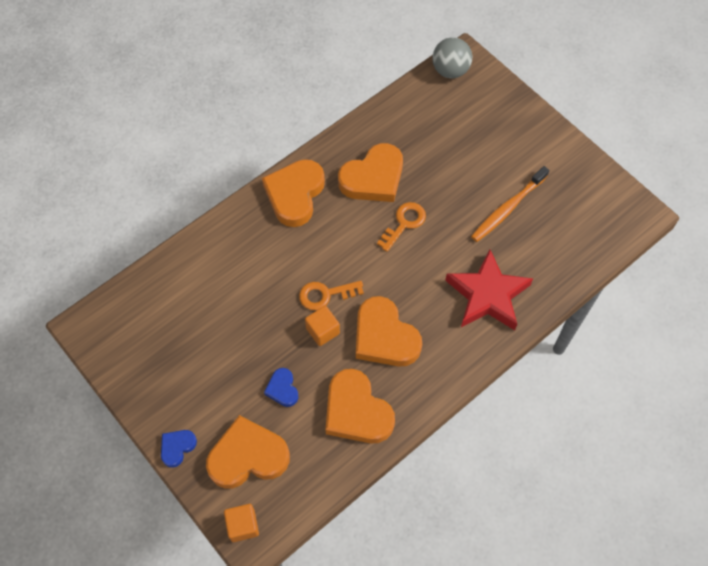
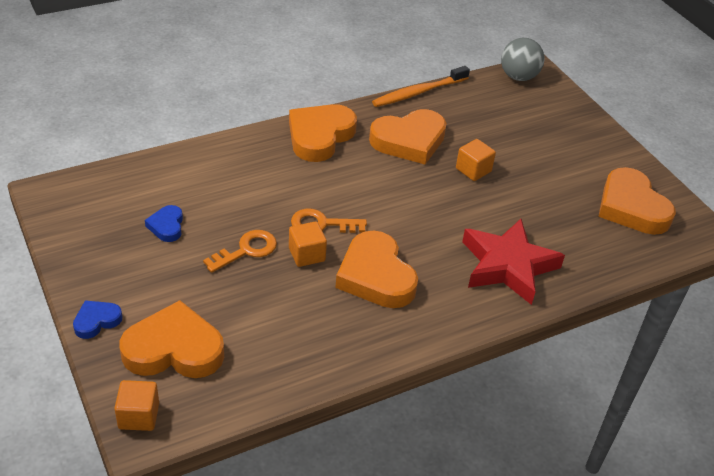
camera: 10 degrees right, 20 degrees down
(282, 389) = (240, 296): blue heart -> blue heart (166, 226)
(356, 411) = (319, 337): orange heart -> orange heart (631, 207)
(404, 223) = (431, 184): orange key -> orange key (247, 250)
(436, 197) = (473, 170): none -> orange cube
(507, 208) = (551, 196): orange toothbrush -> orange toothbrush (418, 92)

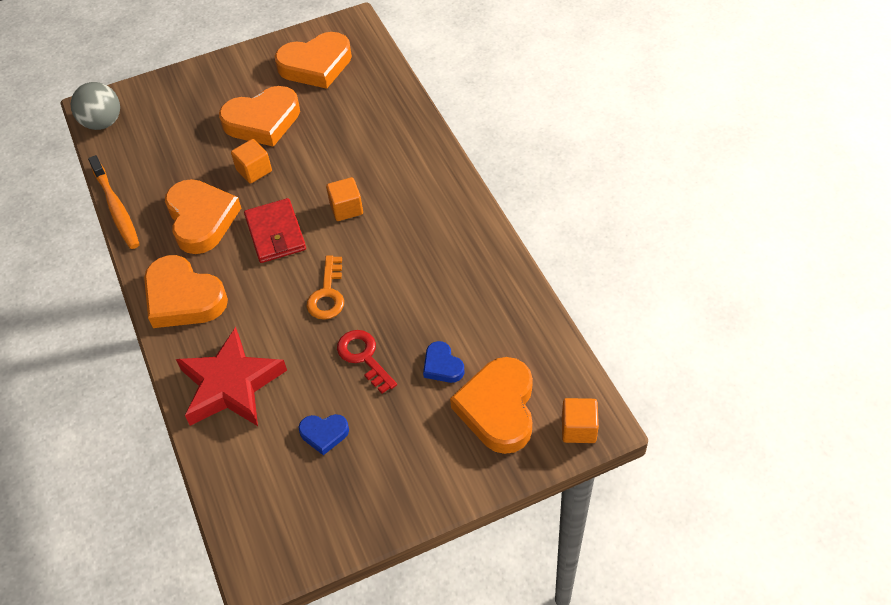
camera: 80 degrees left, 10 degrees up
(96, 321) = (464, 482): blue heart -> blue heart (442, 366)
(247, 250) = (363, 357): orange key -> red key
(307, 254) = (371, 306): orange cube -> orange cube (346, 208)
(376, 276) = (401, 251): orange heart -> orange heart (262, 121)
(395, 187) = (276, 233): none -> red wallet
(507, 266) = (388, 156): red star -> red star (231, 385)

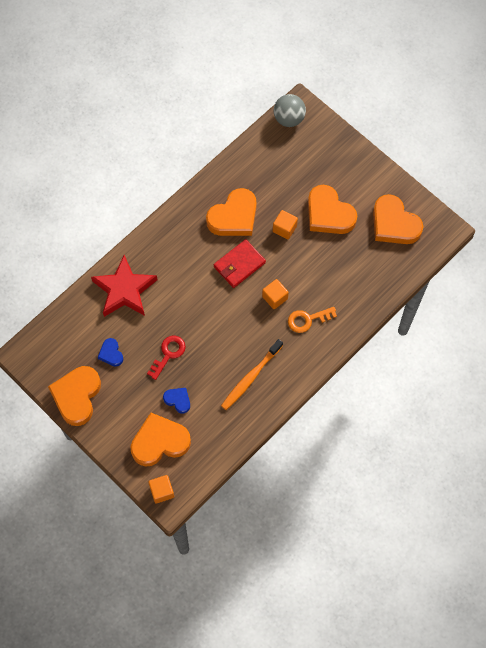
camera: 65 degrees right, 15 degrees up
(116, 208) = (224, 164): orange toothbrush -> orange toothbrush (250, 377)
(183, 298) = (173, 236): orange heart -> orange heart (77, 396)
(327, 294) = (205, 315): orange key -> orange key (307, 320)
(442, 366) = (178, 400): blue heart -> blue heart turned 90 degrees clockwise

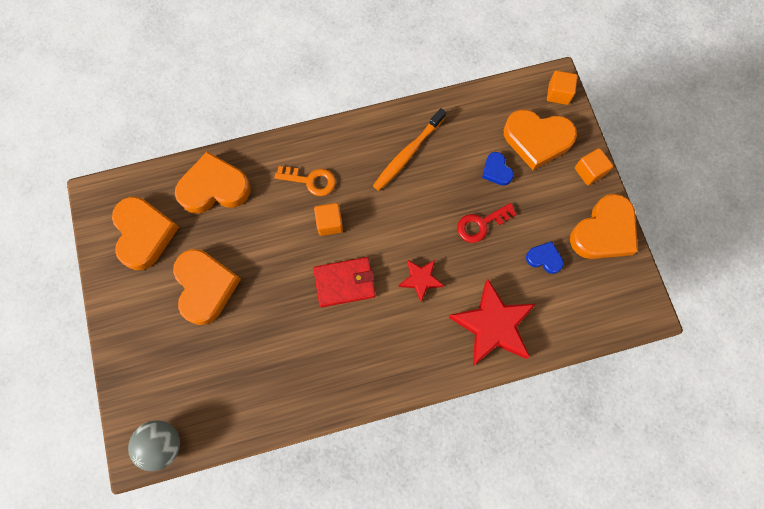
camera: 150 degrees left, 5 degrees up
(111, 354) = (544, 258): blue heart -> blue heart turned 75 degrees counterclockwise
(189, 294) = (421, 279): none -> red star
(234, 217) = (314, 346): orange heart -> orange heart (214, 188)
(250, 377) = (407, 154): orange toothbrush -> orange toothbrush turned 150 degrees clockwise
(284, 228) = (266, 297): orange cube -> orange cube (589, 171)

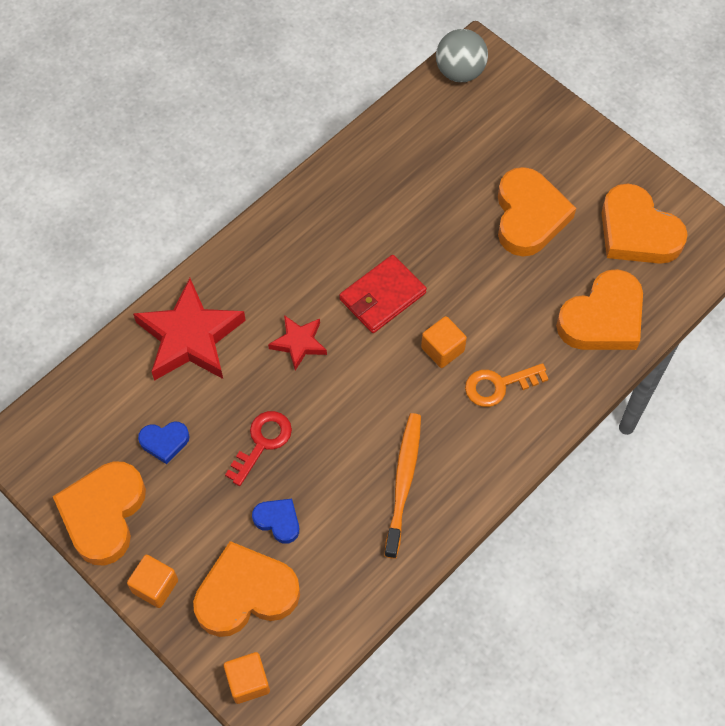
camera: 150 degrees right, 10 degrees down
(205, 287) = (529, 216): orange heart -> orange heart turned 135 degrees counterclockwise

